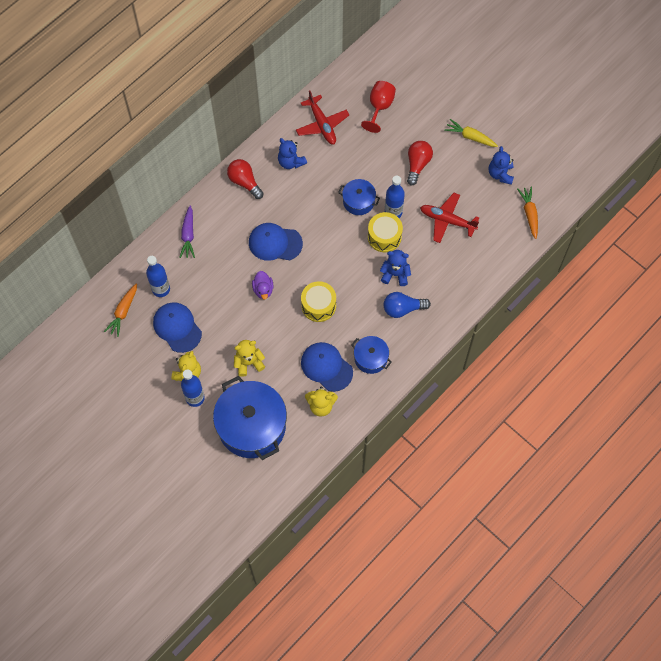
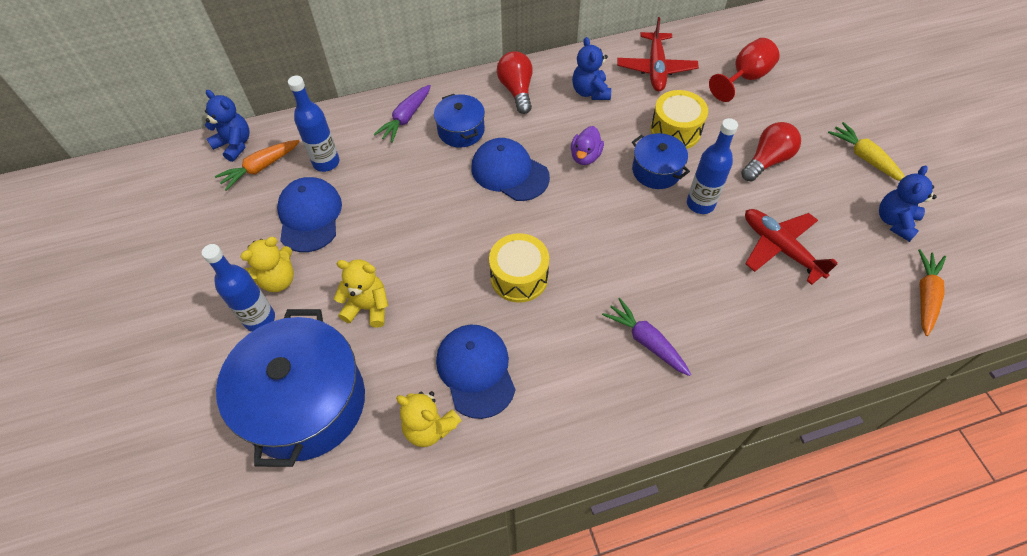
camera: 30 degrees right, 10 degrees down
(263, 289) = (455, 221): purple duck -> purple duck (585, 156)
(370, 358) = (553, 392): blue pot -> blue pot (461, 130)
(384, 236) = (670, 229): yellow drum -> yellow drum (675, 131)
(395, 274) = (660, 286): blue teddy bear -> blue teddy bear (235, 145)
(402, 308) = (646, 341): blue light bulb -> purple carrot

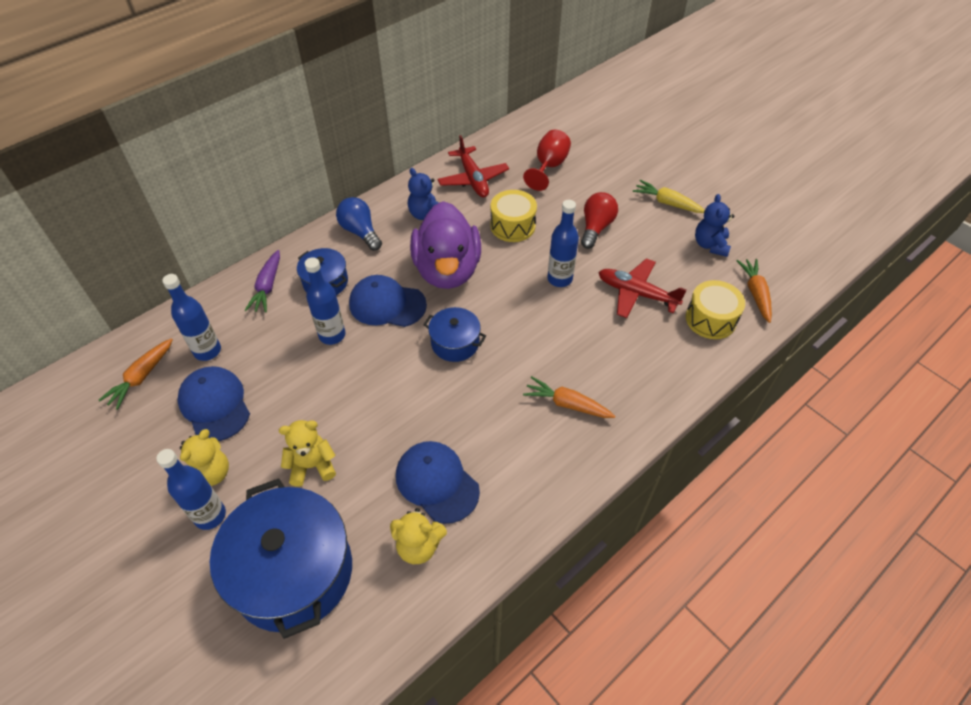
camera: 25 degrees left, 5 degrees down
(235, 145) = (103, 364): blue teddy bear -> none
(443, 185) = (332, 335): none -> blue bottle
(517, 90) = (360, 232): red light bulb -> blue light bulb
(519, 277) = (437, 390): yellow drum -> yellow drum (710, 319)
(585, 156) = (447, 270): purple duck -> purple duck, size x2.38
(646, 341) = (567, 404): purple carrot -> orange carrot
(656, 171) = (512, 263): blue pot -> blue pot (455, 343)

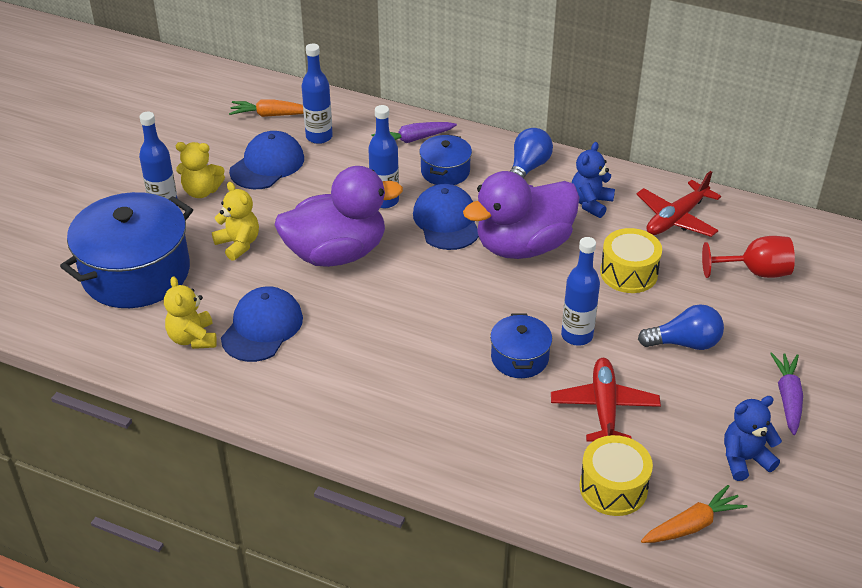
camera: 65 degrees right, 10 degrees down
(376, 393) = (336, 253): none -> purple duck
(455, 343) = (430, 285): blue pot -> blue pot (519, 358)
(567, 404) = (406, 392): orange carrot -> none
(596, 228) = (684, 343): red light bulb -> blue light bulb
(667, 203) = (788, 398): yellow carrot -> purple carrot

